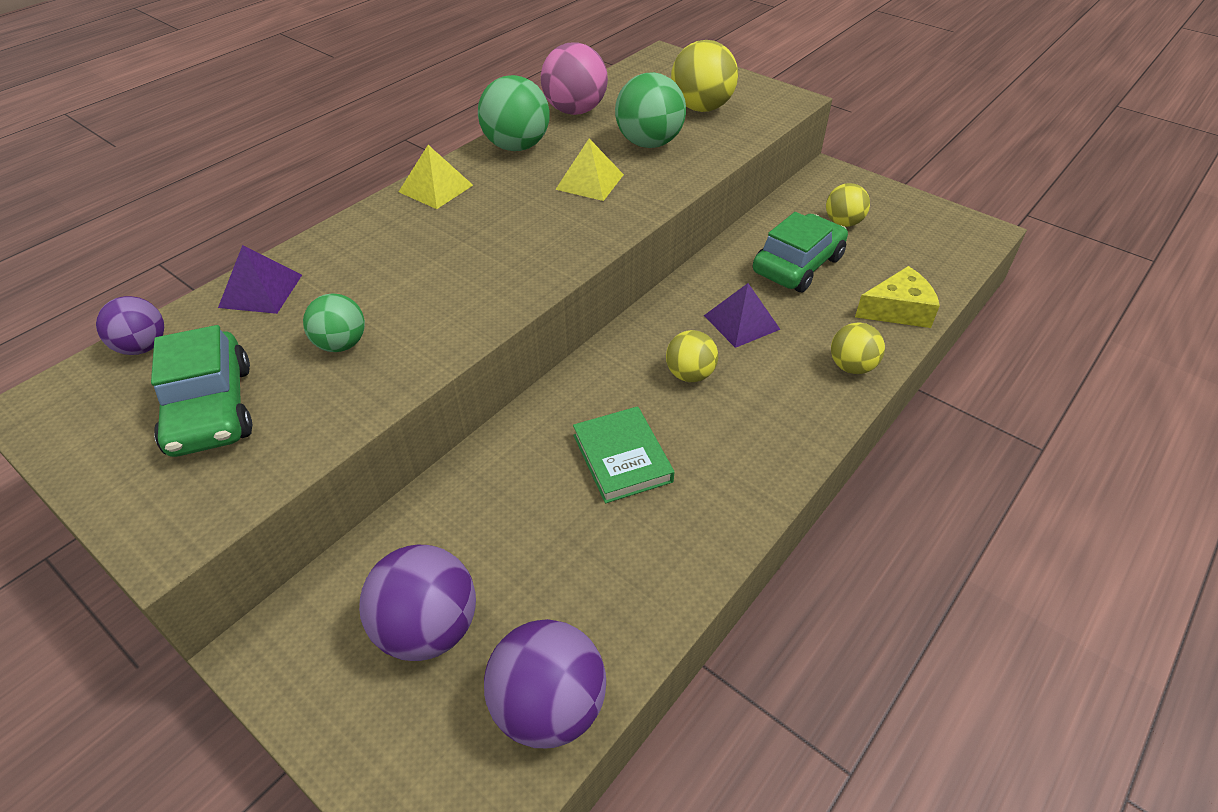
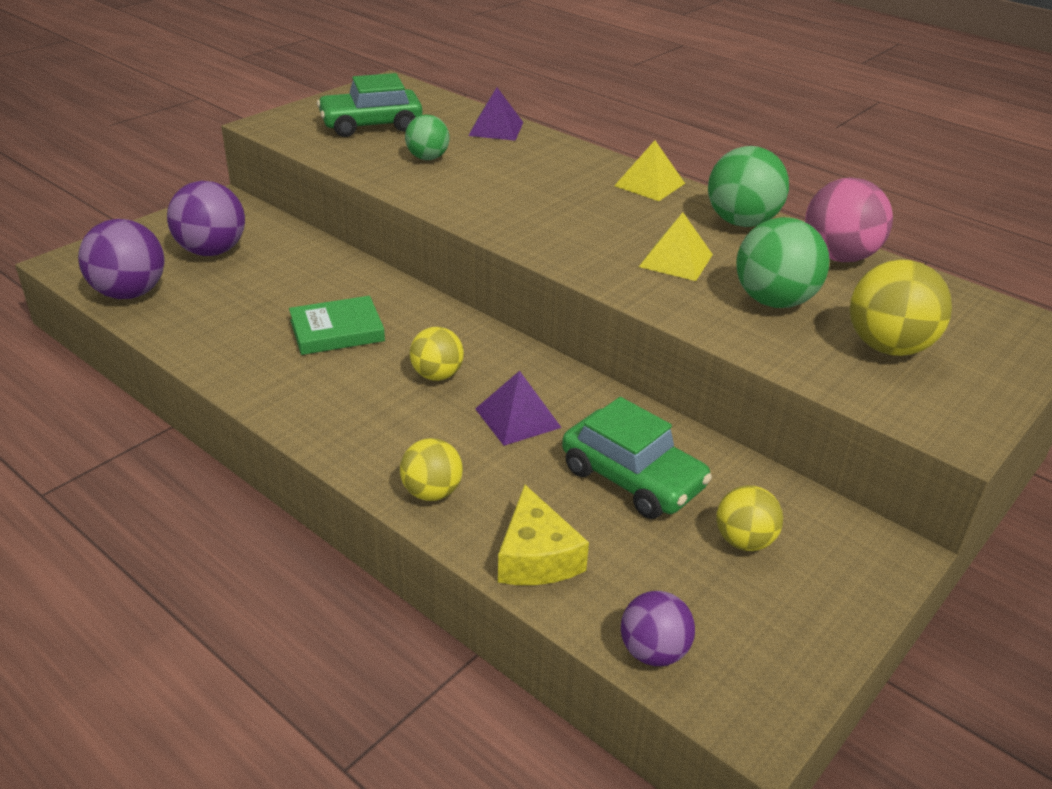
camera: 90 degrees right, 10 degrees down
(143, 347) = (438, 102): purple ball -> purple ball (653, 651)

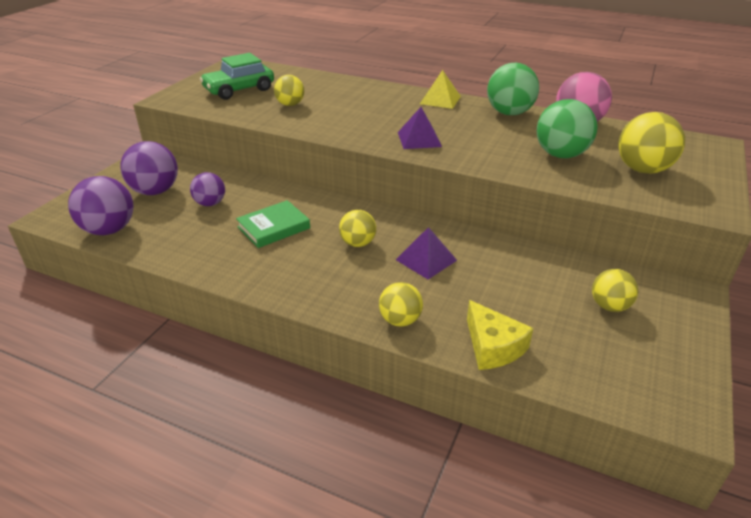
camera: 15 degrees left, 0 degrees up
(427, 158) = (290, 104): green ball -> yellow ball
(496, 129) = (323, 81): purple pyramid -> purple pyramid (419, 139)
(632, 478) = (520, 282): green car -> none
(653, 651) = (602, 390): purple ball -> purple ball (210, 203)
(676, 260) = (487, 141): yellow pyramid -> none

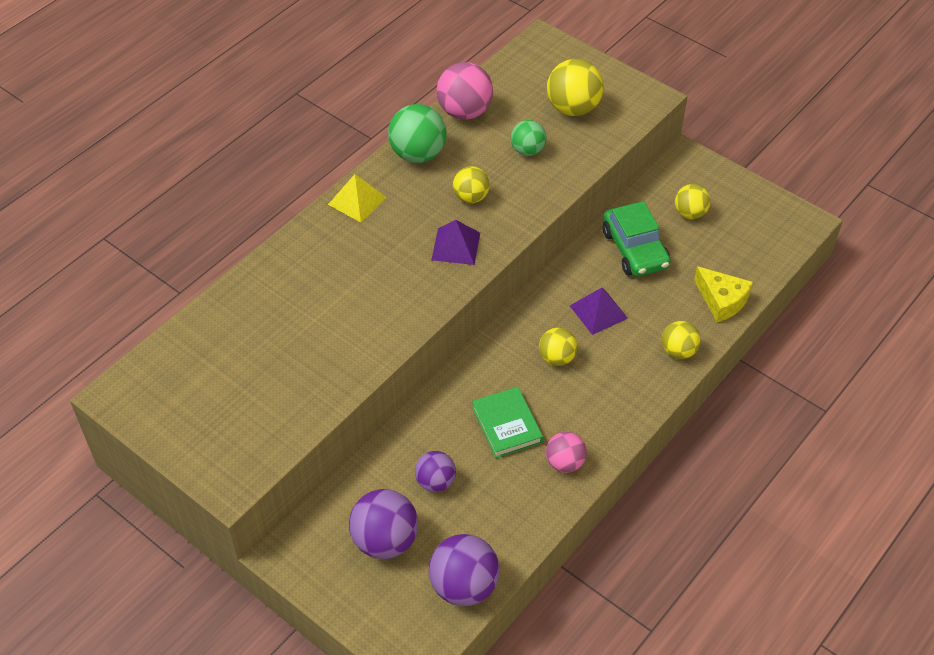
camera: 75 degrees left, 15 degrees up
(237, 263) = (565, 463): none -> pink ball
(239, 90) = (233, 397): green car -> green car (635, 249)
(290, 104) = (310, 346): yellow ball -> yellow ball (471, 197)
(493, 347) = (721, 300): yellow cheese -> yellow cheese turned 60 degrees clockwise
(561, 155) = (527, 150): green ball -> green ball, size x0.62

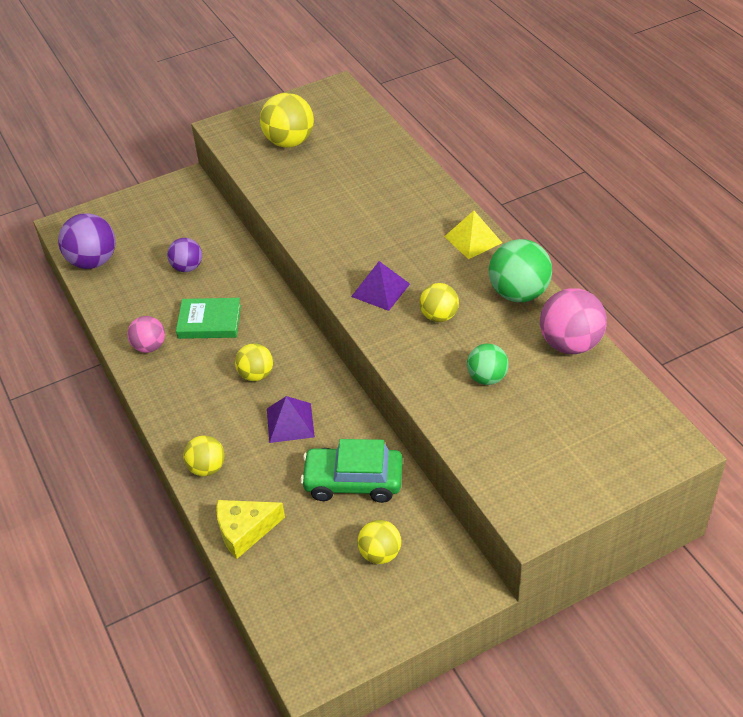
camera: 115 degrees right, 5 degrees down
(385, 540) = (159, 231): purple ball -> none
(573, 108) = (540, 438): yellow ball -> yellow ball (289, 142)

